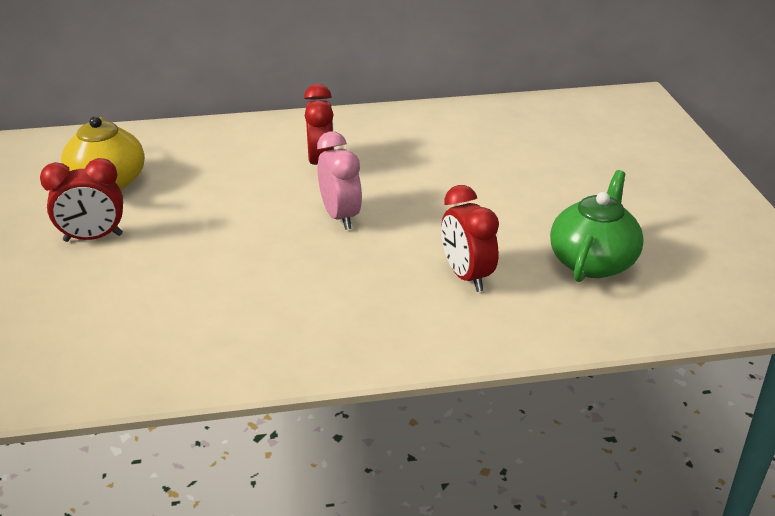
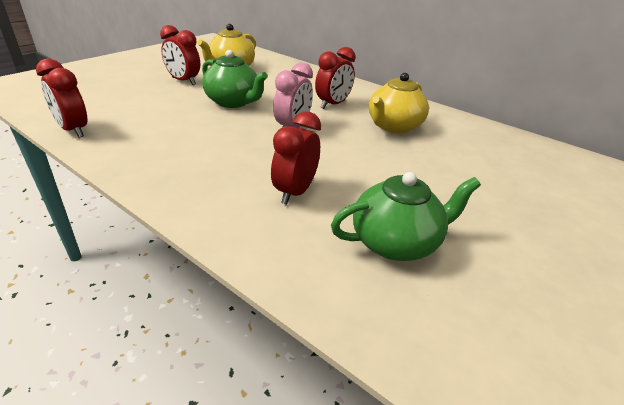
camera: 45 degrees right, 0 degrees up
(131, 380) = (73, 130): none -> red clock
(218, 226) = (233, 102): none -> green teapot
(418, 155) = (393, 126): none -> yellow teapot

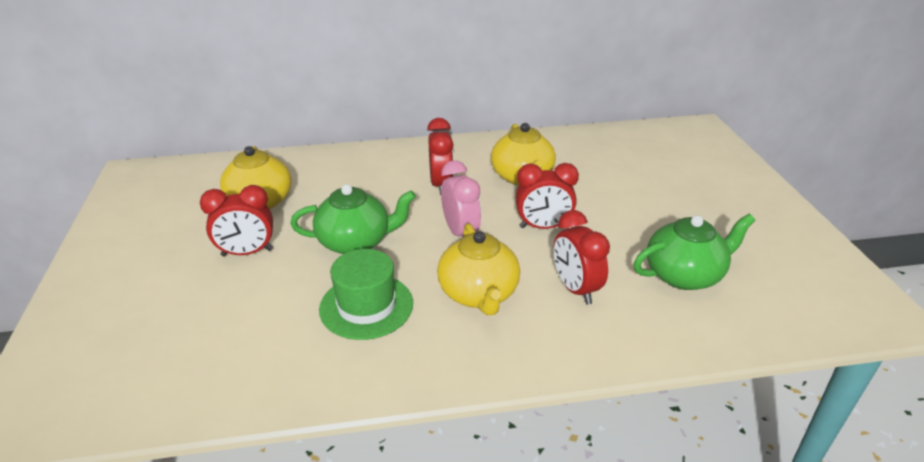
camera: 45 degrees left, 0 degrees up
(73, 130) = (280, 393): red clock -> red clock (543, 227)
(177, 126) = (366, 306): none -> green hat
(236, 156) = (478, 294): none -> yellow teapot
(396, 242) = (684, 275): green teapot -> green teapot turned 45 degrees clockwise

